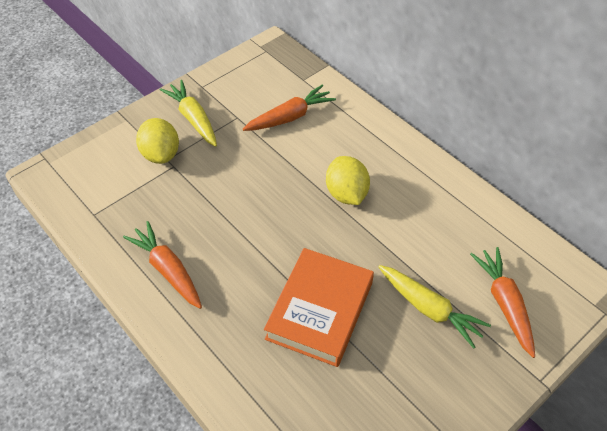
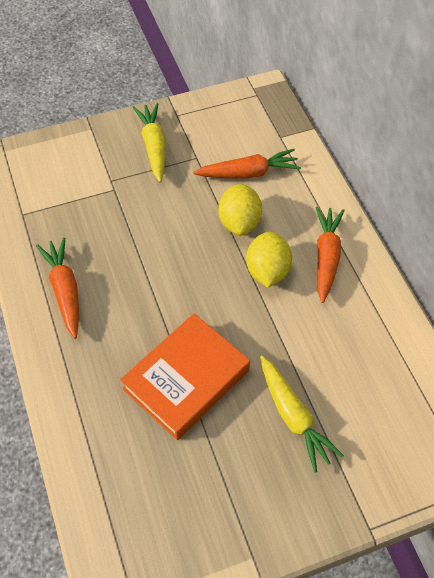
camera: 20 degrees right, 5 degrees up
(161, 154) = (107, 174): yellow lemon -> yellow lemon (239, 222)
(504, 303) = (372, 439): orange carrot -> orange carrot (326, 257)

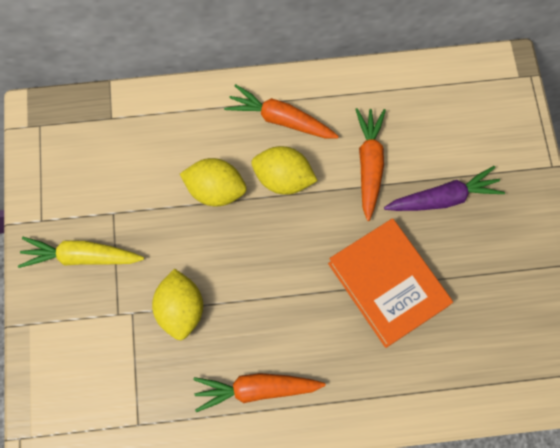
camera: 75 degrees left, 15 degrees up
(124, 221) = (181, 309): none -> yellow lemon
(248, 173) = (152, 164): orange carrot -> orange carrot (369, 164)
(293, 416) = (443, 198): yellow carrot -> purple carrot

